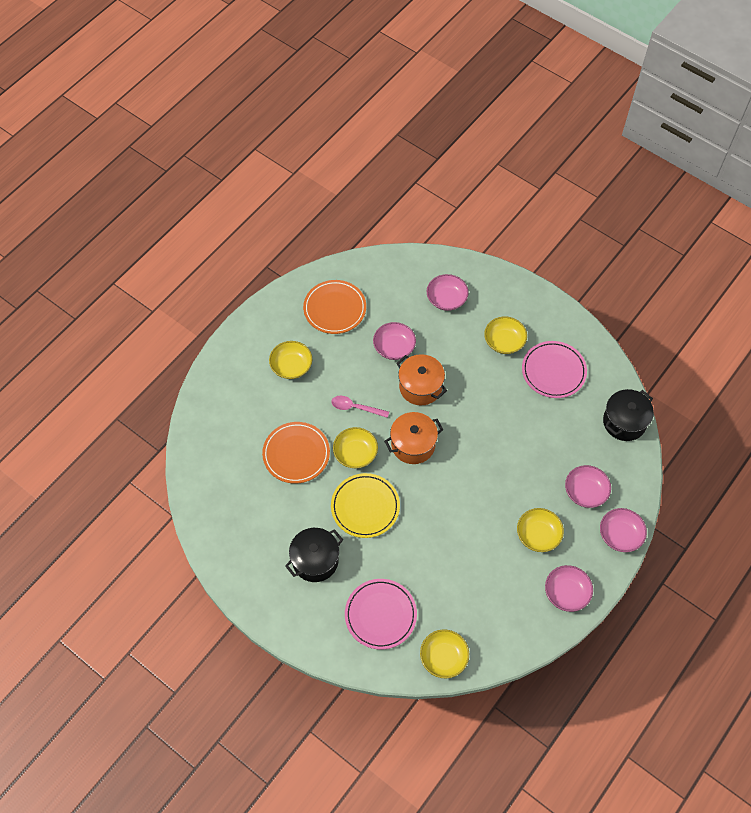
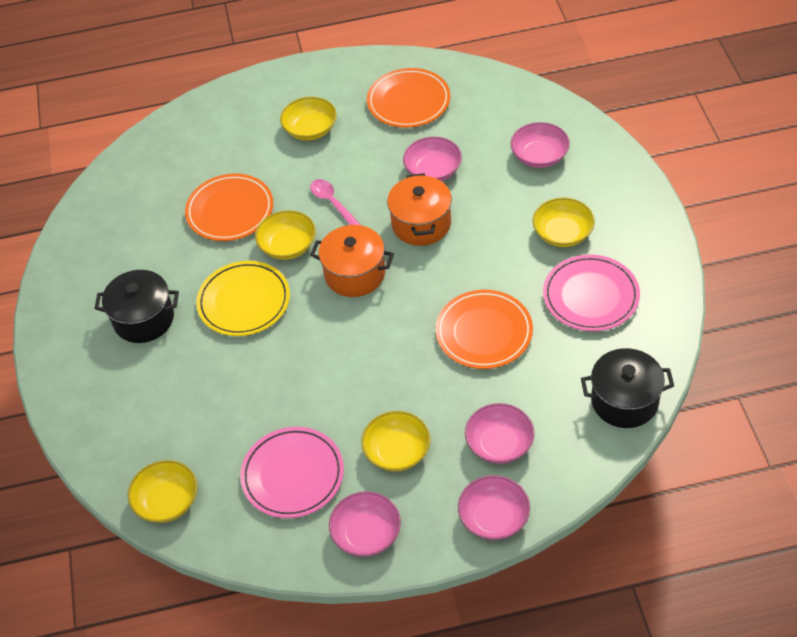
camera: 45 degrees right, 10 degrees down
(380, 615) = (150, 414): pink plate -> pink plate (293, 475)
(518, 432) = (484, 332): none -> orange plate

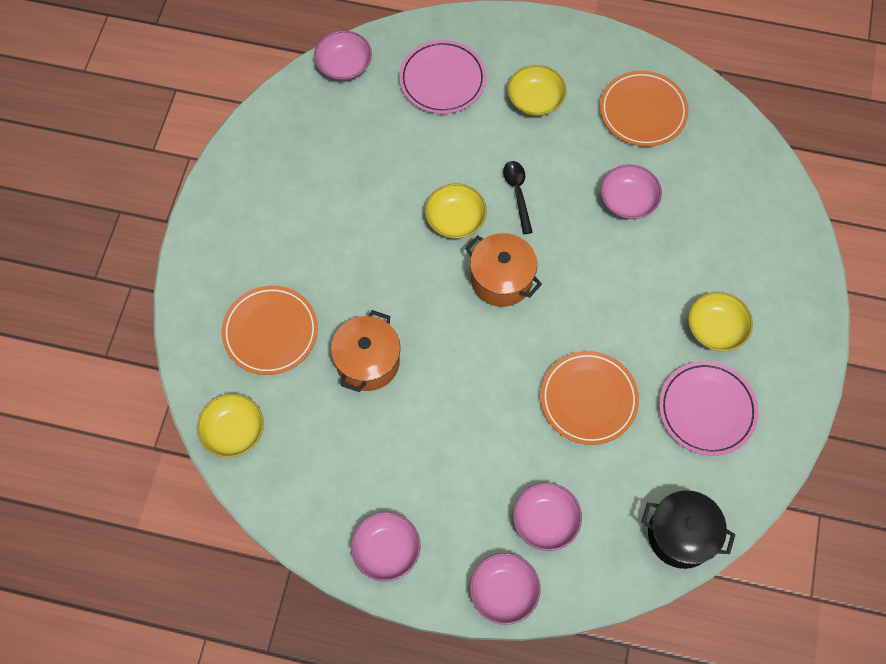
camera: 20 degrees right, 15 degrees up
(144, 319) = (294, 236): black pot -> none
(230, 211) = (421, 156): orange plate -> orange plate (270, 332)
(244, 301) = (389, 260): yellow plate -> none
(293, 475) = (350, 460): pink plate -> pink plate (442, 80)
(333, 204) = (517, 193): pink spoon -> black spoon
(397, 451) = (451, 482): yellow bowl -> none
(421, 224) = (588, 254): orange pot -> orange pot (368, 362)
(539, 156) = (737, 232): pink bowl -> pink bowl (344, 65)

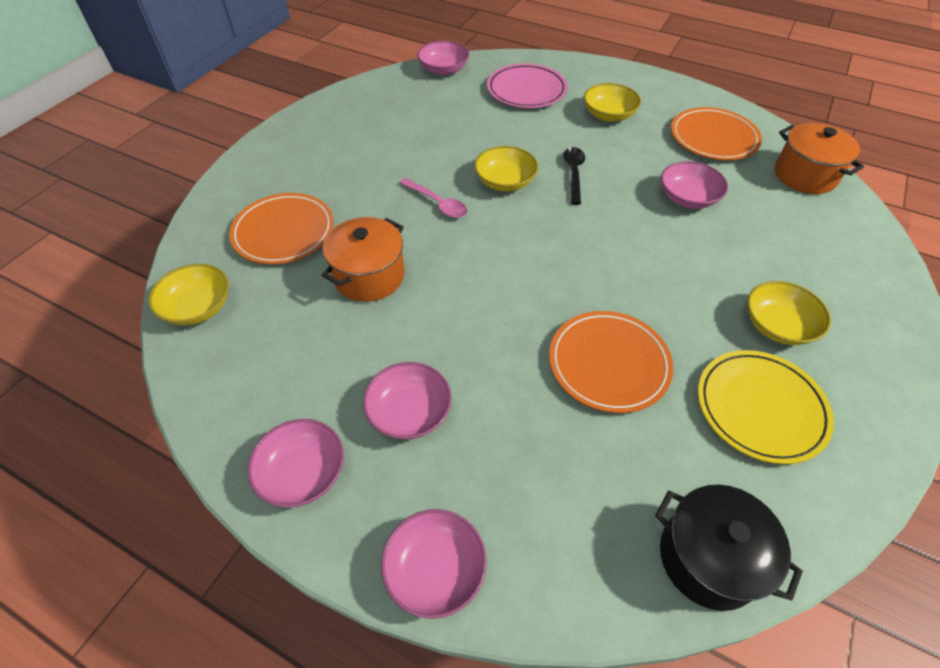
camera: 15 degrees right, 15 degrees down
(400, 262) = (437, 203): none -> pink spoon
(501, 279) = (537, 235): orange pot -> orange pot (805, 175)
(545, 521) = (519, 489): pink bowl -> pink bowl (409, 412)
(707, 410) = (760, 408): pink plate -> yellow plate

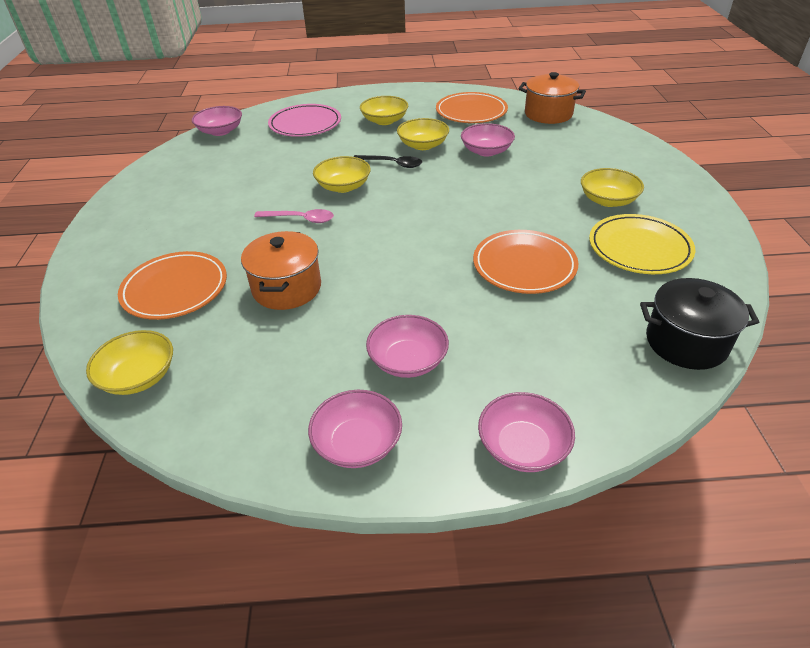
camera: 30 degrees left, 10 degrees down
(574, 174) = (392, 164): black spoon -> black spoon turned 135 degrees clockwise
(624, 162) = (423, 145): none -> yellow bowl

